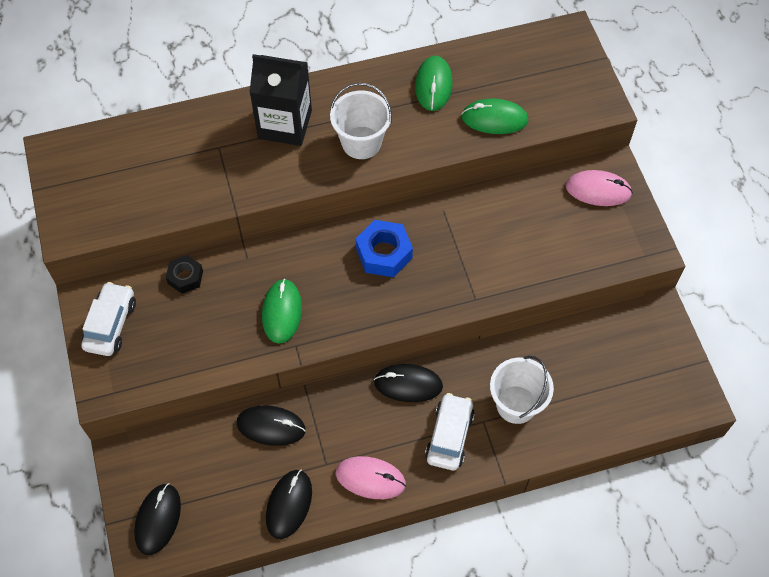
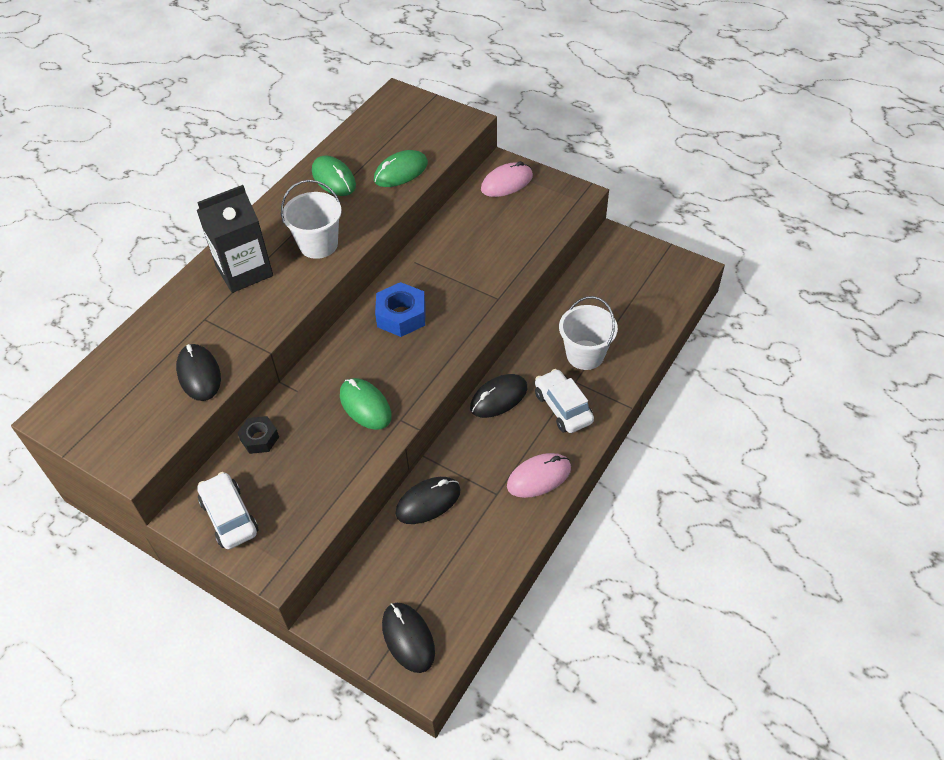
camera: 40 degrees left, 10 degrees down
(289, 504) = (499, 542): black mouse -> black mouse (199, 374)

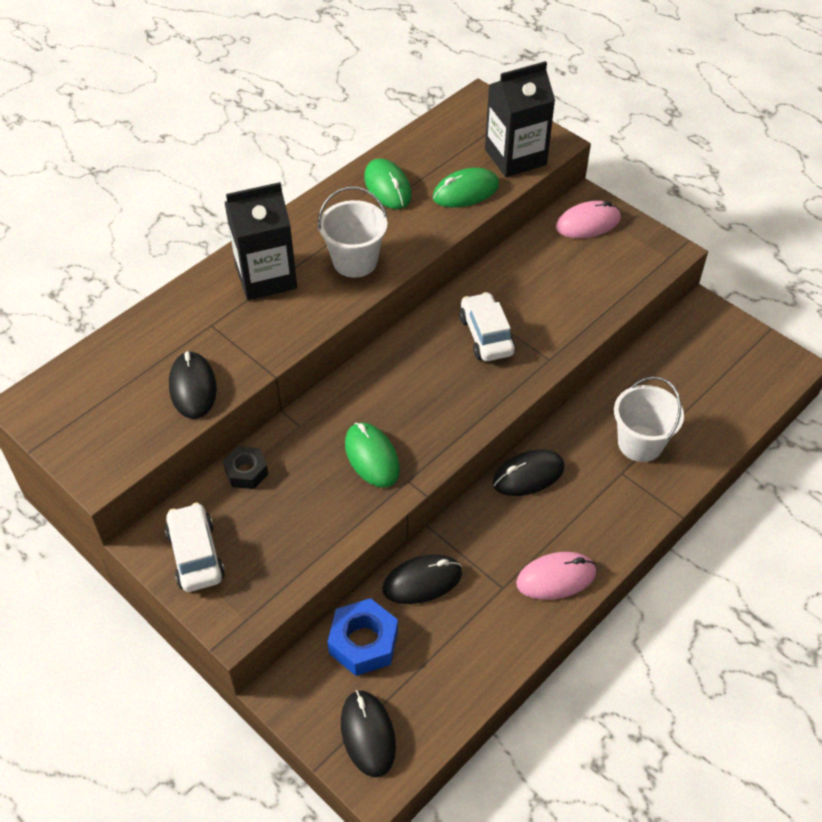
camera: 10 degrees right, 0 degrees up
(401, 315) = (434, 359): blue nut -> blue nut (363, 642)
(436, 137) = (515, 157): none -> black carton
(563, 408) = (601, 501): white car -> white car (486, 335)

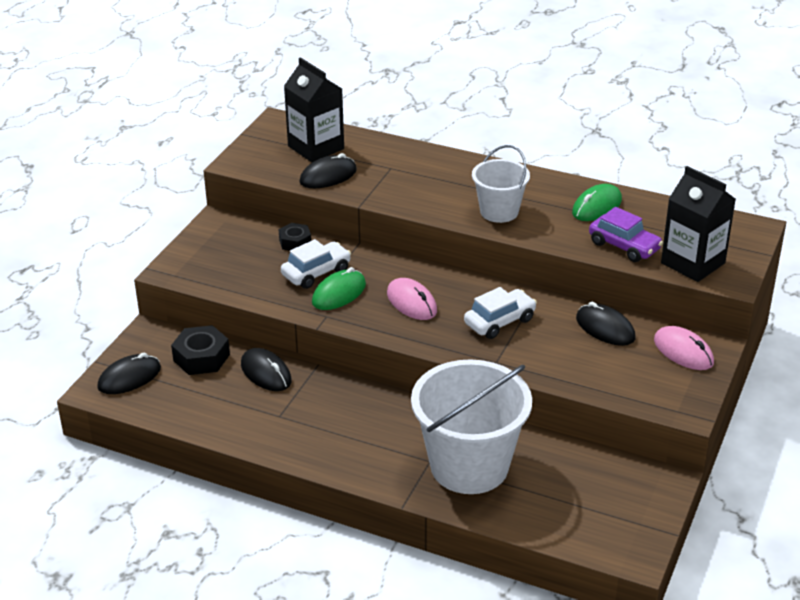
camera: 70 degrees right, 15 degrees down
(195, 555) = (216, 241): white car -> white car (316, 273)
(266, 277) = (453, 177): black carton -> black carton (316, 147)
(363, 642) = (201, 357): blue nut -> black nut
(465, 192) = (624, 246): green mouse -> purple car
(528, 475) = (396, 406): black mouse -> black mouse (605, 328)
(556, 578) = (301, 442): pink mouse -> pink mouse (411, 302)
(640, 443) = (469, 466): white bucket -> white bucket, size x1.81

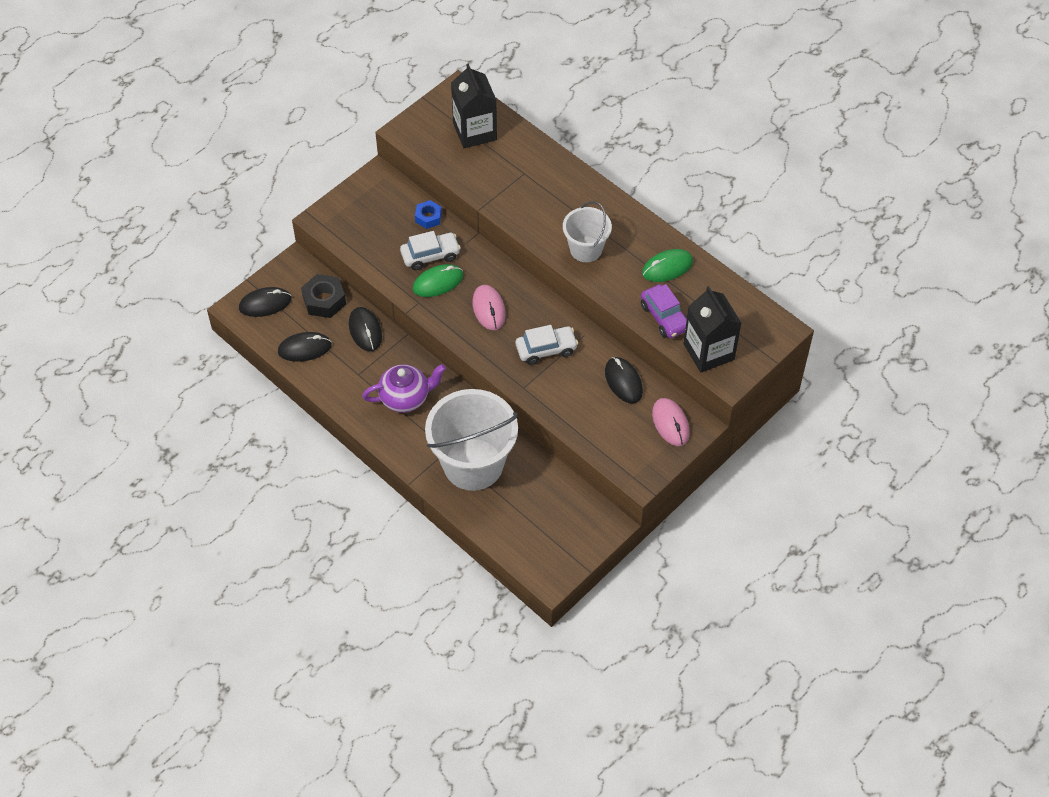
camera: 20 degrees right, 20 degrees up
(295, 242) = (428, 217): black nut -> blue nut
(328, 176) = (469, 168): black mouse -> black mouse (304, 348)
(350, 423) = (405, 398): none -> purple teapot

